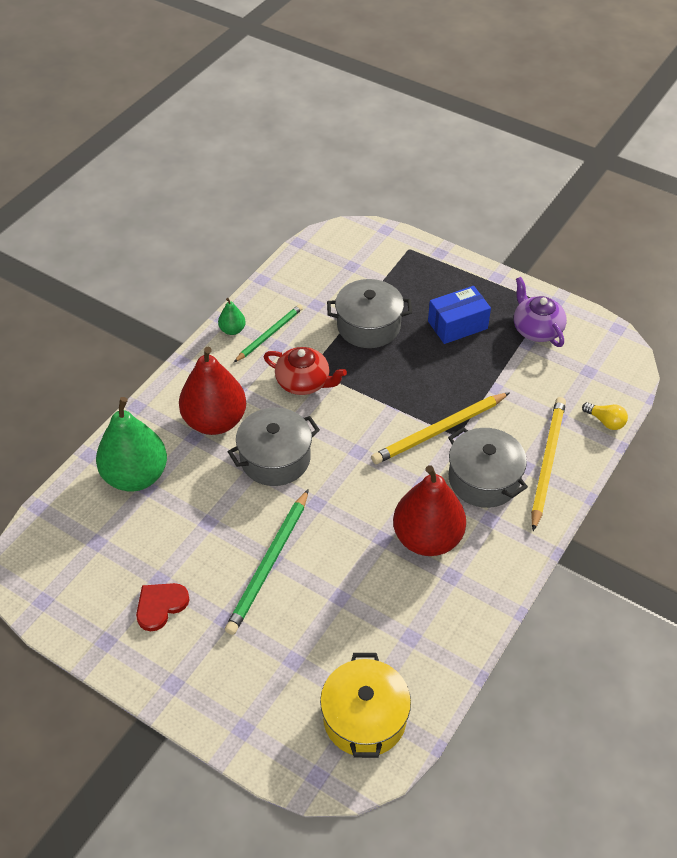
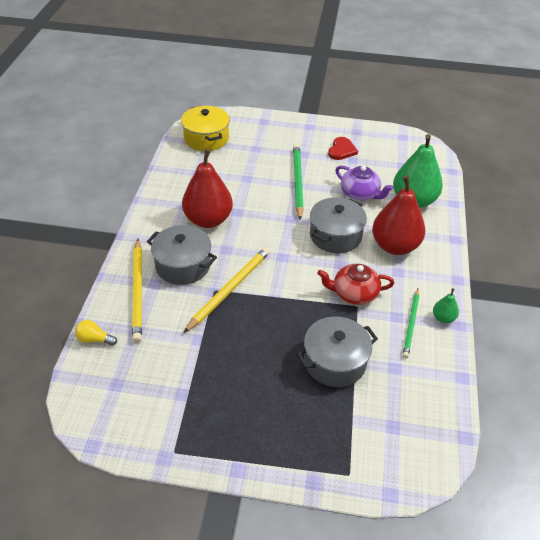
camera: 155 degrees right, 5 degrees down
(457, 325) = (255, 392): blue box -> none
(536, 329) = (177, 414): purple teapot -> purple teapot (360, 194)

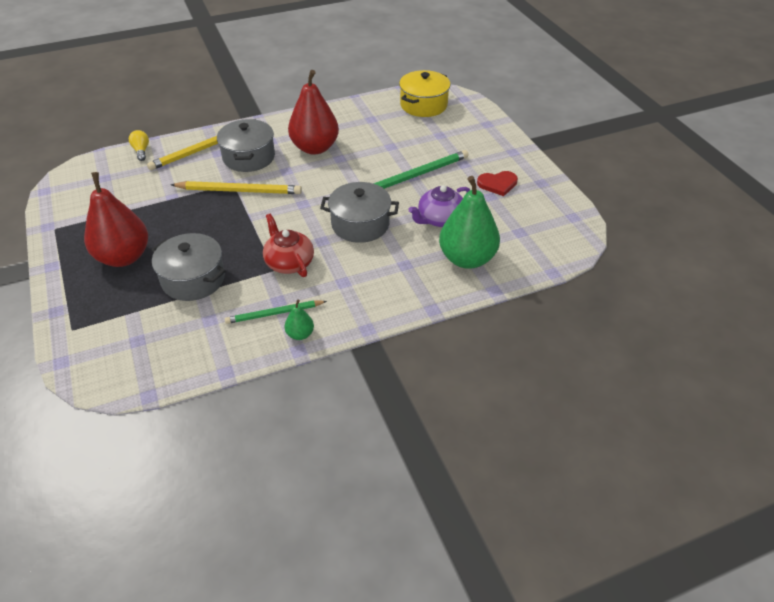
camera: 60 degrees right, 0 degrees up
(360, 194) = (439, 219): purple teapot -> purple teapot turned 45 degrees clockwise
(395, 246) = (380, 268): red pear -> red pear (124, 257)

